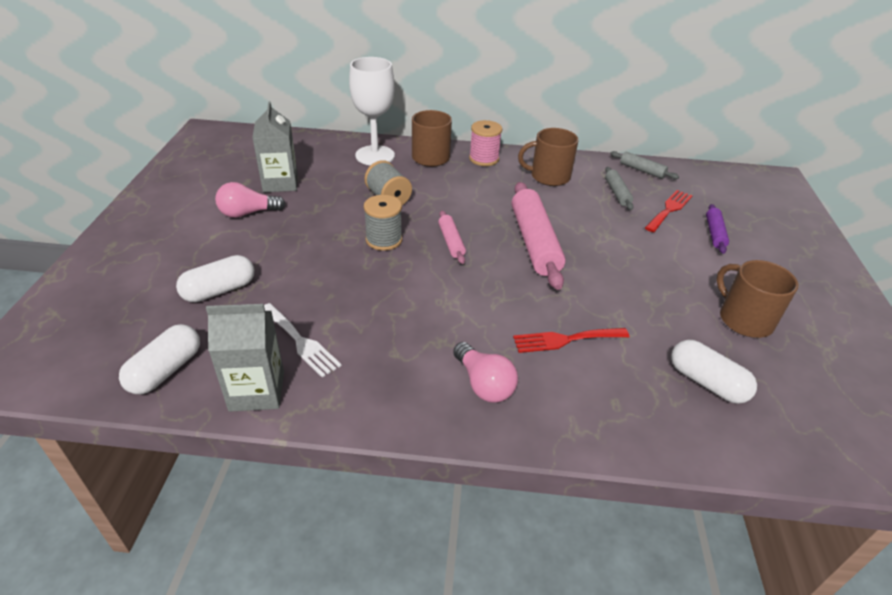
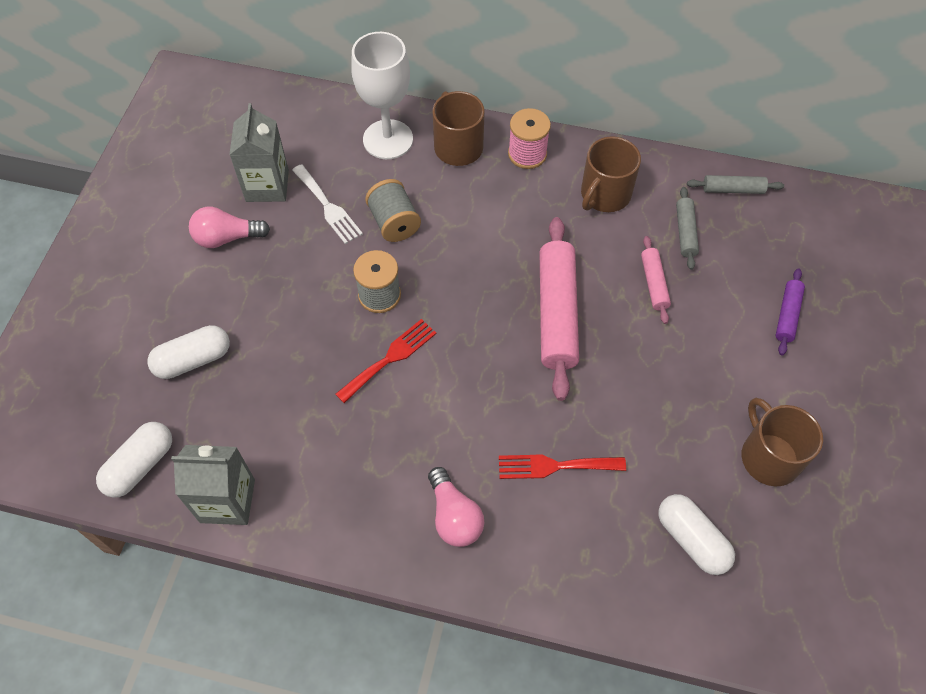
camera: 10 degrees right, 20 degrees up
(300, 341) = (274, 441): white fork -> white fork (328, 207)
(451, 242) = (457, 304): pink rolling pin -> pink rolling pin (654, 283)
(549, 176) = (604, 194): brown mug -> brown mug turned 60 degrees counterclockwise
(642, 170) = (733, 189): grey rolling pin -> grey rolling pin turned 45 degrees counterclockwise
(669, 209) = (744, 268): red fork -> red fork (390, 358)

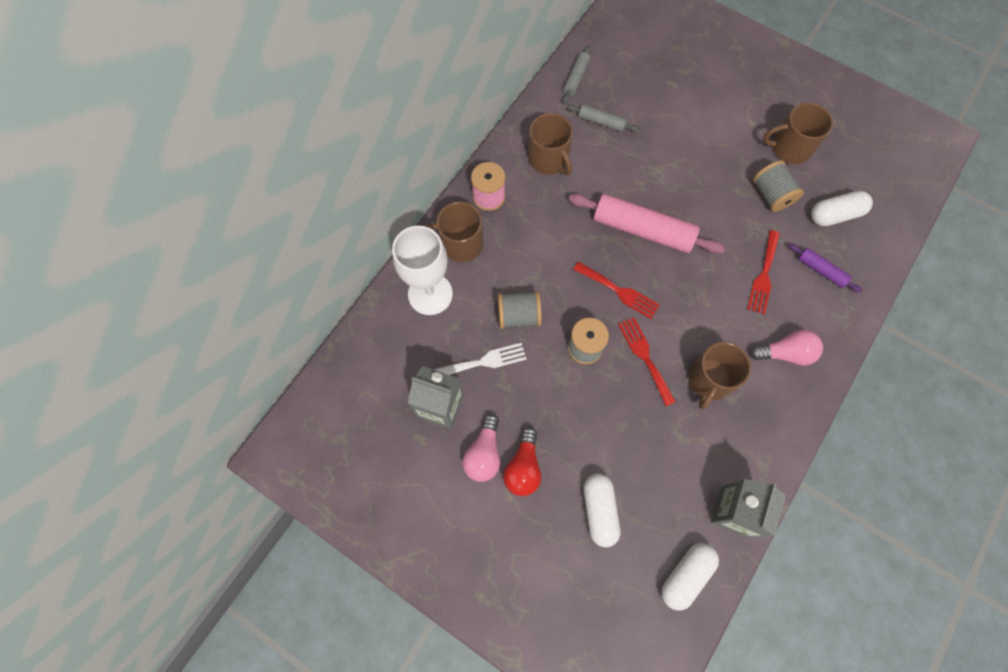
camera: 70 degrees left, 10 degrees up
(140, 465) = (685, 575): white capsule -> white capsule turned 75 degrees clockwise
(222, 276) = (523, 467): none -> red light bulb
(385, 435) = (709, 380): none -> brown mug
(463, 310) = (619, 291): none -> red fork
(654, 283) = (638, 159): pink rolling pin -> none
(681, 449) = (771, 195): none -> grey spool
(787, 315) = (689, 92): purple rolling pin -> purple rolling pin (821, 270)

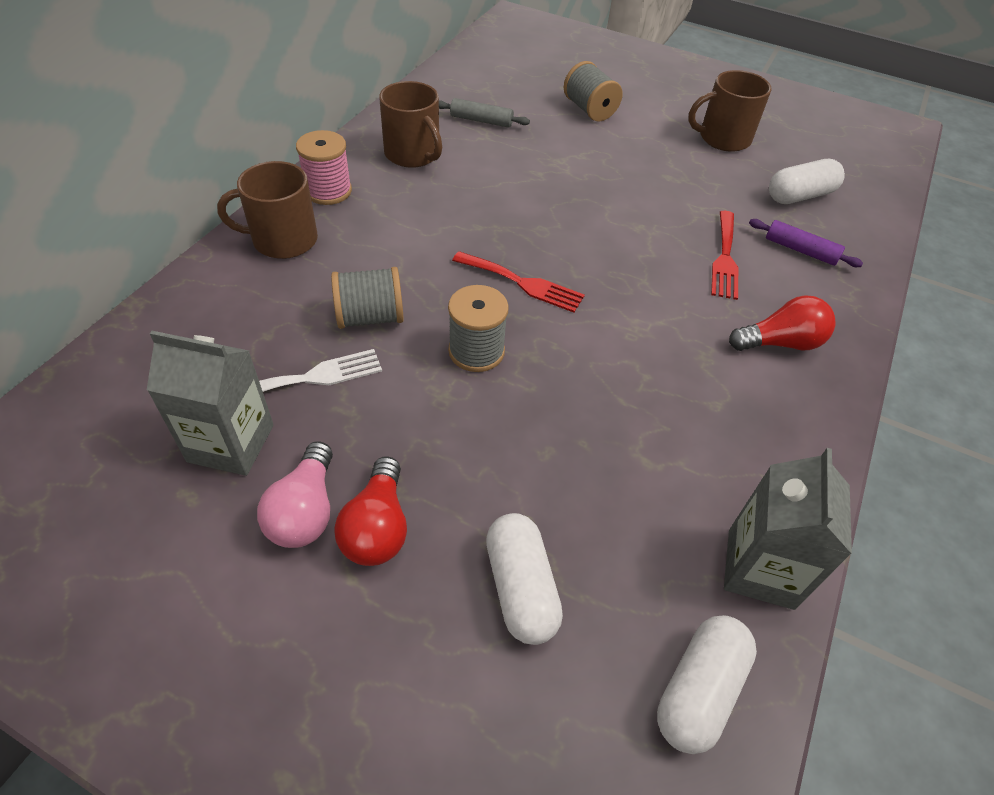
camera: 10 degrees left, 20 degrees down
(430, 294) = (230, 298): white goblet -> none
(576, 78) = (445, 85): grey rolling pin -> none
(642, 229) = (548, 217): pink rolling pin -> none
(645, 357) = (571, 358): red fork -> none
(709, 380) = (676, 382): brown mug -> none
(771, 195) = (712, 180): grey spool -> grey spool (589, 110)
(785, 353) = (780, 343): pink light bulb -> red light bulb

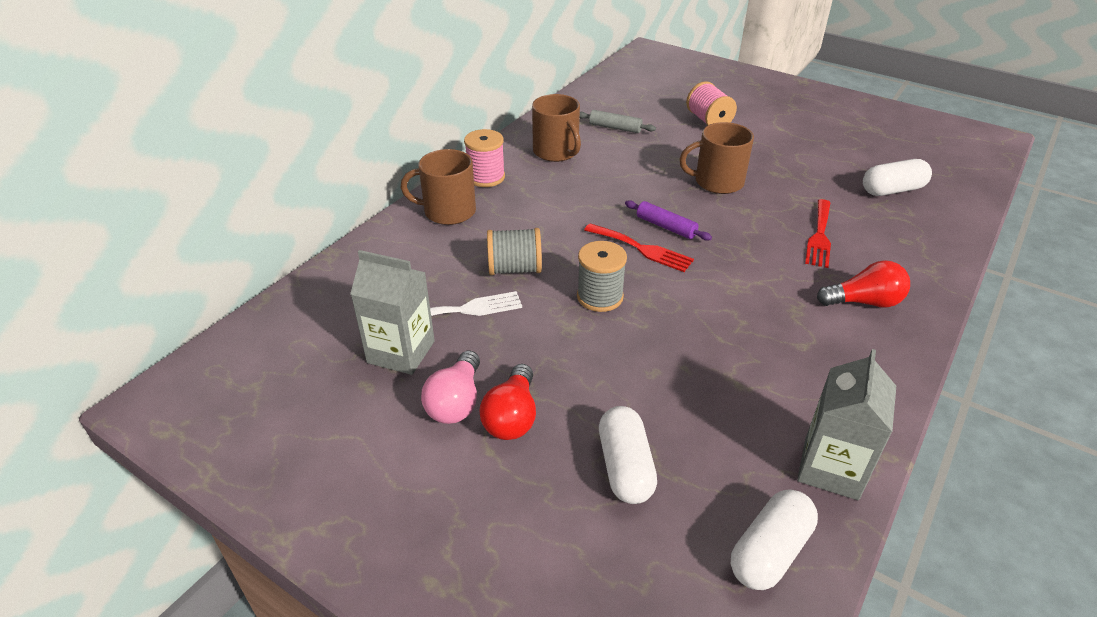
camera: 10 degrees right, 10 degrees down
(589, 110) = (708, 121): grey spool -> pink spool
(723, 138) = (826, 144): brown mug -> brown mug (717, 182)
(800, 250) = (889, 232): purple rolling pin -> purple rolling pin (666, 227)

